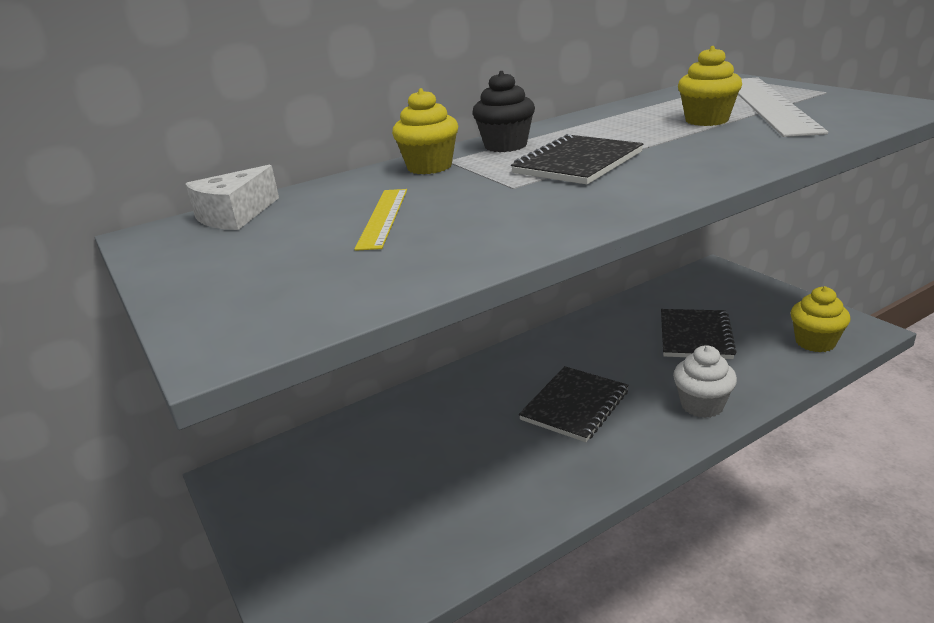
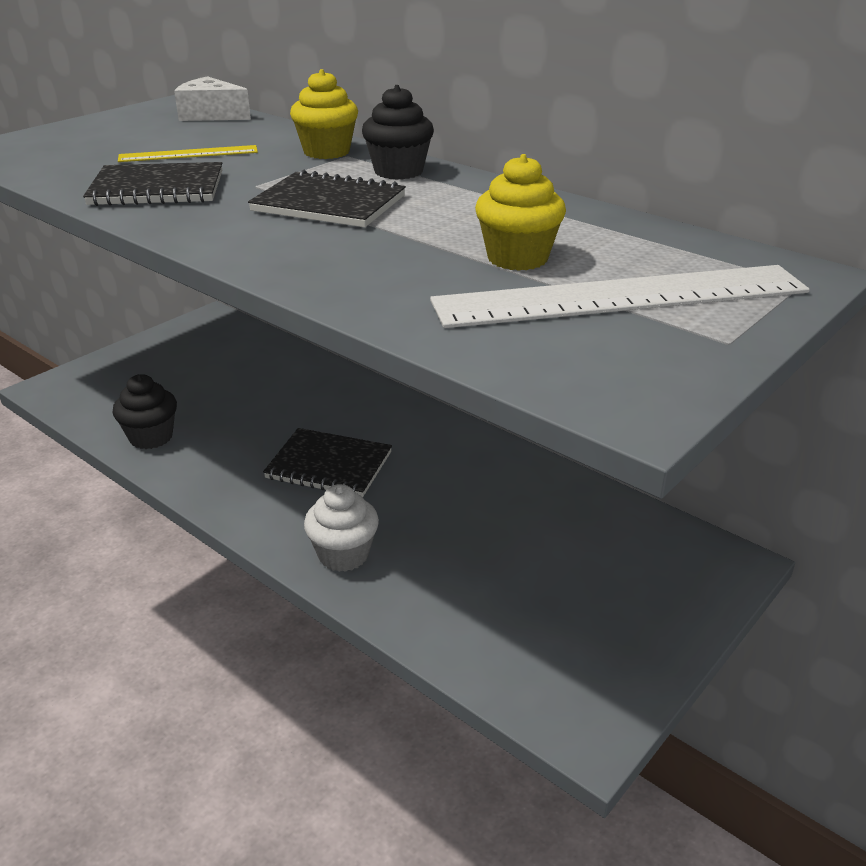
camera: 70 degrees right, 5 degrees up
(484, 525) = (151, 437): none -> black cupcake
(695, 336) = (506, 547): black notebook -> black notebook (157, 188)
(815, 342) = (527, 665): yellow cupcake -> none

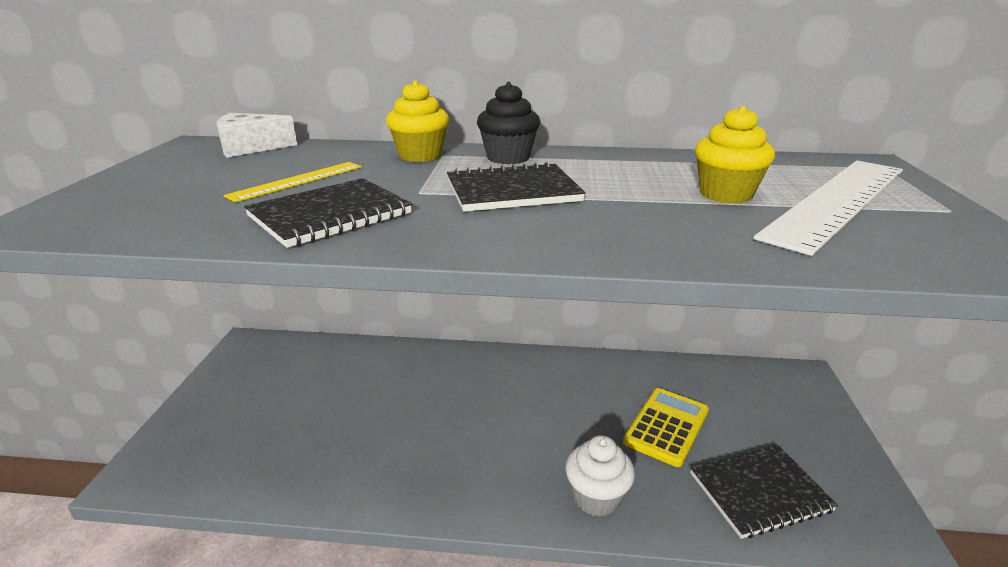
camera: 35 degrees left, 5 degrees down
(151, 437) = (309, 476): black cupcake -> none
(329, 465) = (496, 428): black notebook -> black notebook (760, 492)
(490, 534) = (666, 426): none -> yellow calculator

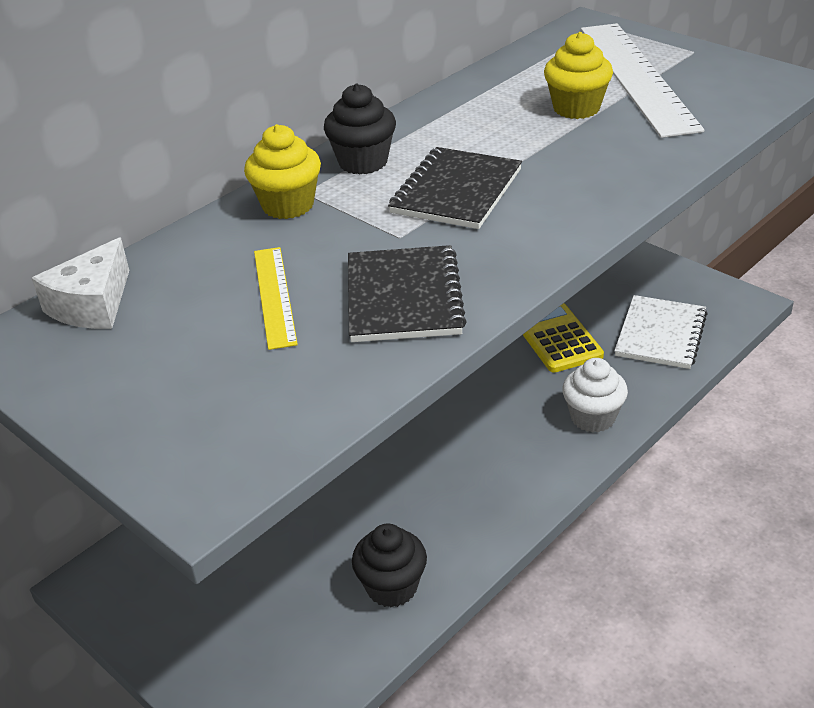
camera: 50 degrees left, 10 degrees up
(308, 470) = (392, 587): none -> black cupcake
(760, 492) = (661, 334): black notebook -> white notebook

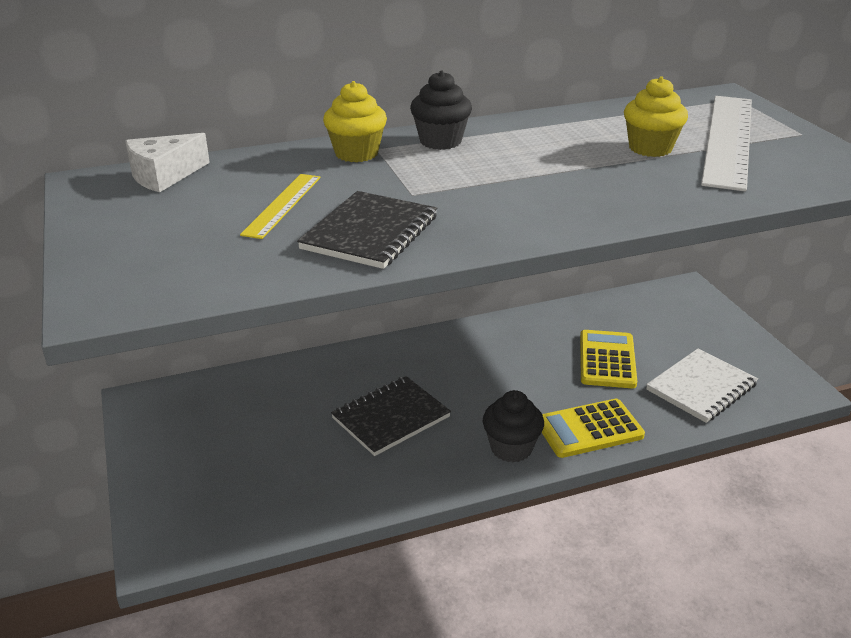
camera: 25 degrees right, 5 degrees down
(392, 587) = (330, 488): black cupcake -> black cupcake (511, 448)
(456, 191) = (488, 177): black notebook -> black notebook (390, 417)
(593, 418) = (589, 429): white cupcake -> yellow calculator

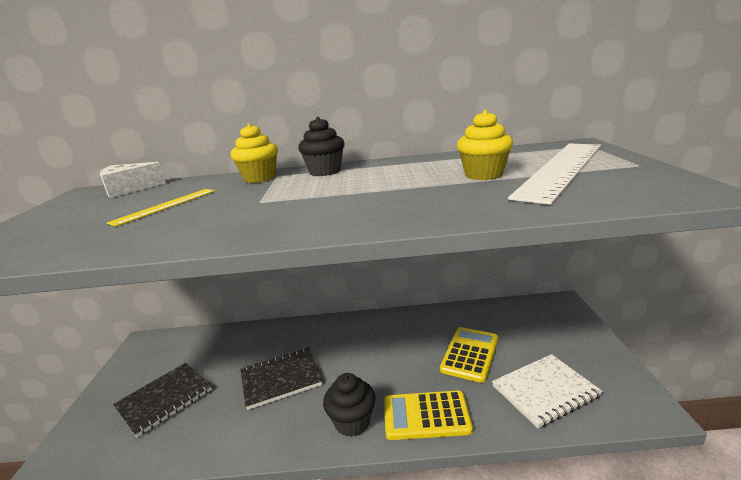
camera: 20 degrees right, 10 degrees down
(370, 233) = (191, 225): black notebook -> black notebook (164, 399)

